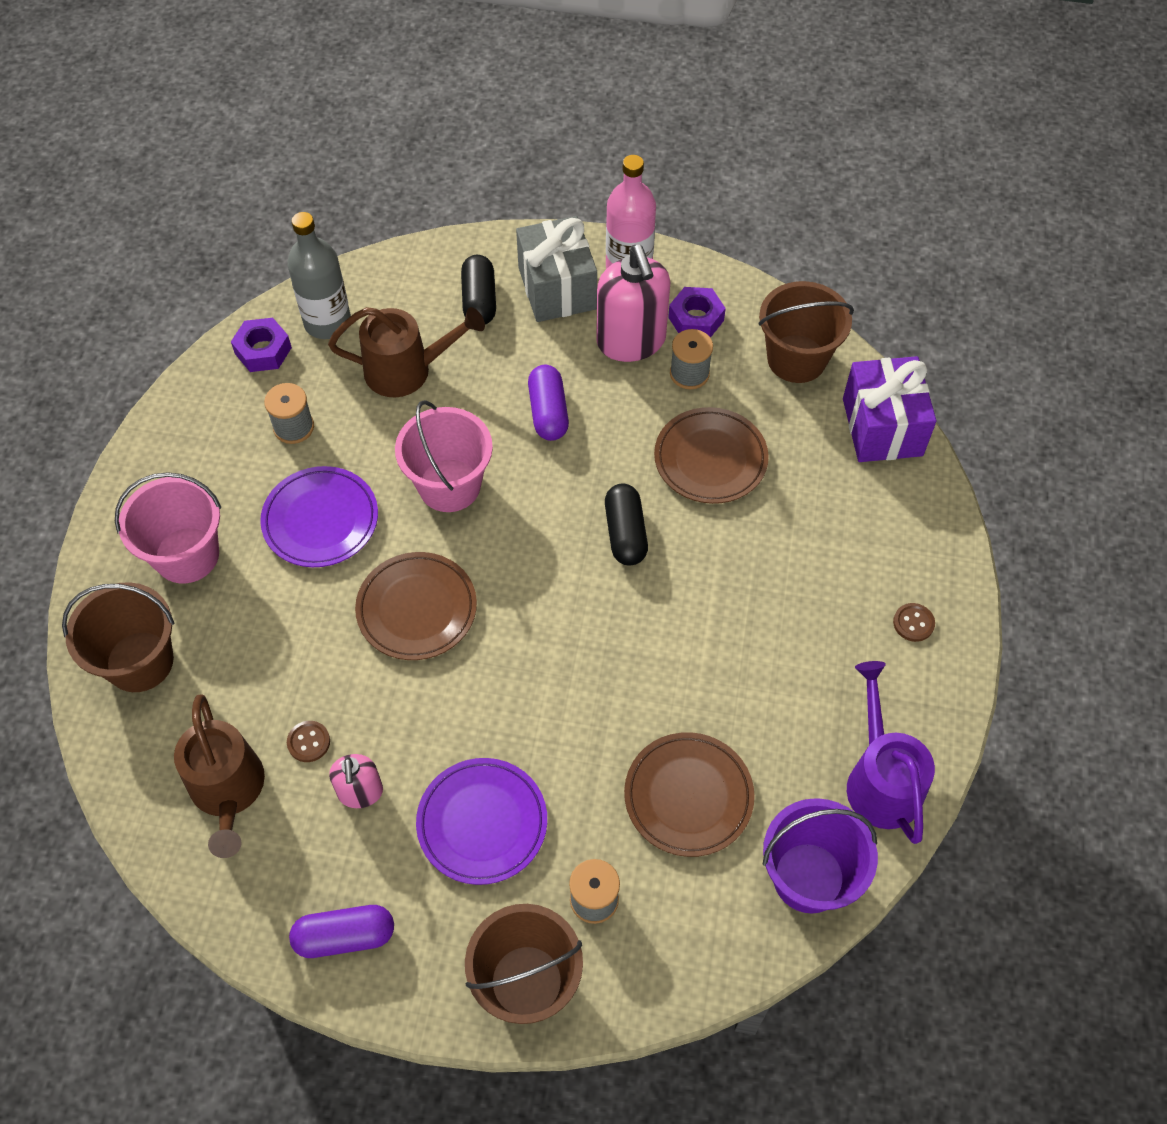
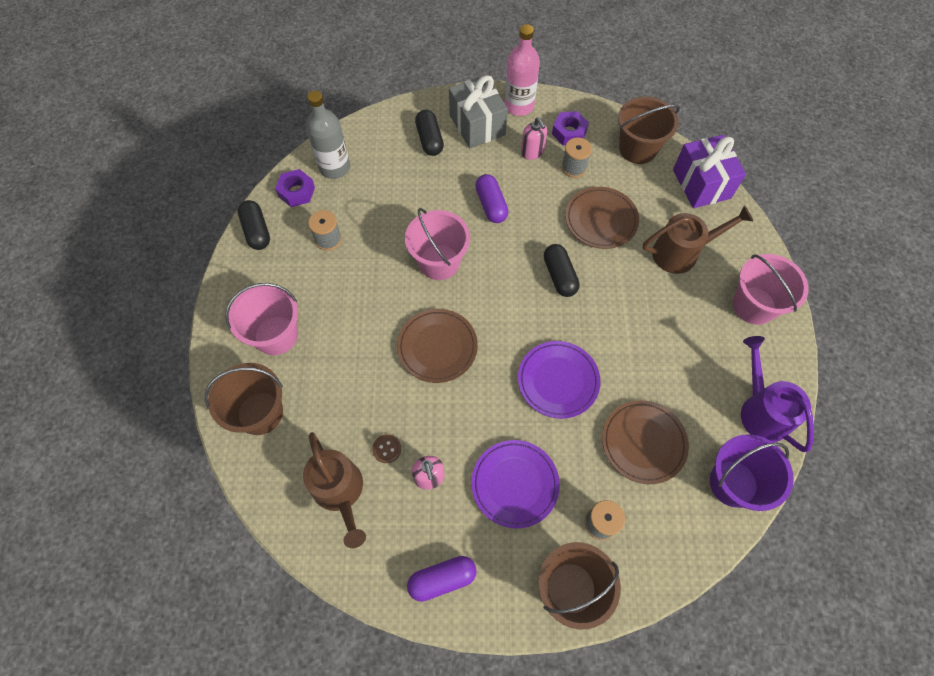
camera: 10 degrees left, 5 degrees up
(192, 400) = (257, 231): none -> black capsule
(320, 520) = (360, 298): purple plate -> purple plate (558, 381)
(407, 370) = (394, 191): brown watering can -> brown watering can (682, 252)
(631, 341) = (532, 152): pink soap dispenser -> pink soap dispenser, size x0.54
(913, 623) = (754, 305): brown button -> pink bucket

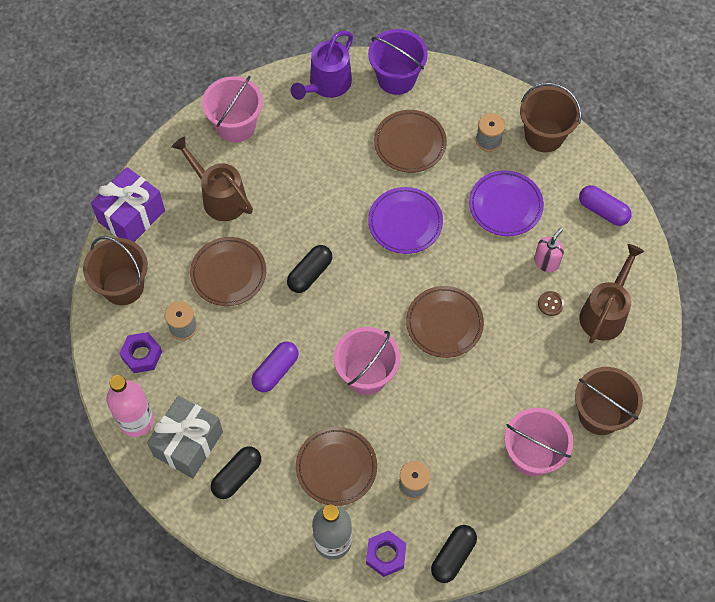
camera: 125 degrees left, 0 degrees up
(384, 200) = (336, 467): none -> brown plate
(532, 152) = (189, 373): pink soap dispenser -> none

